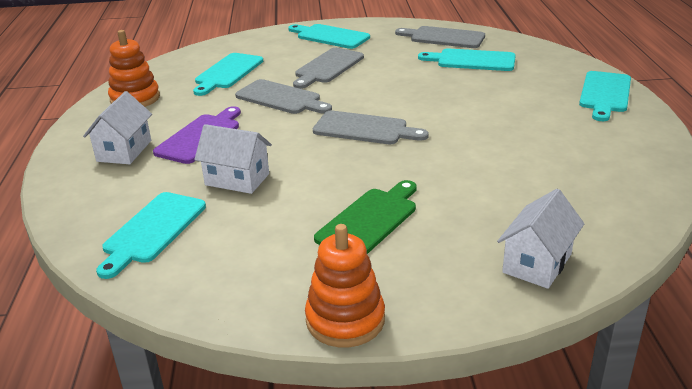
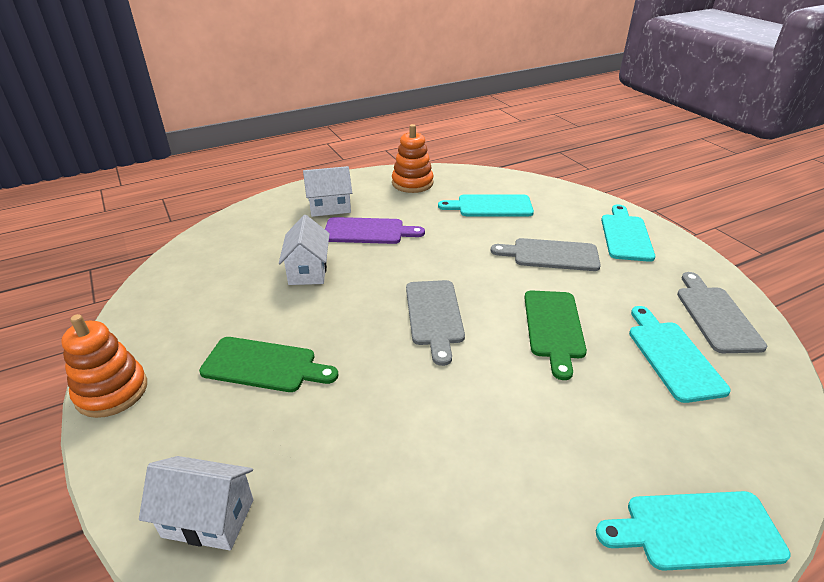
camera: 65 degrees right, 5 degrees up
(152, 230) = (224, 257): turquoise cutting board -> none
(281, 98) = (463, 248): grey cutting board -> none
(416, 88) = (553, 327): none -> green cutting board

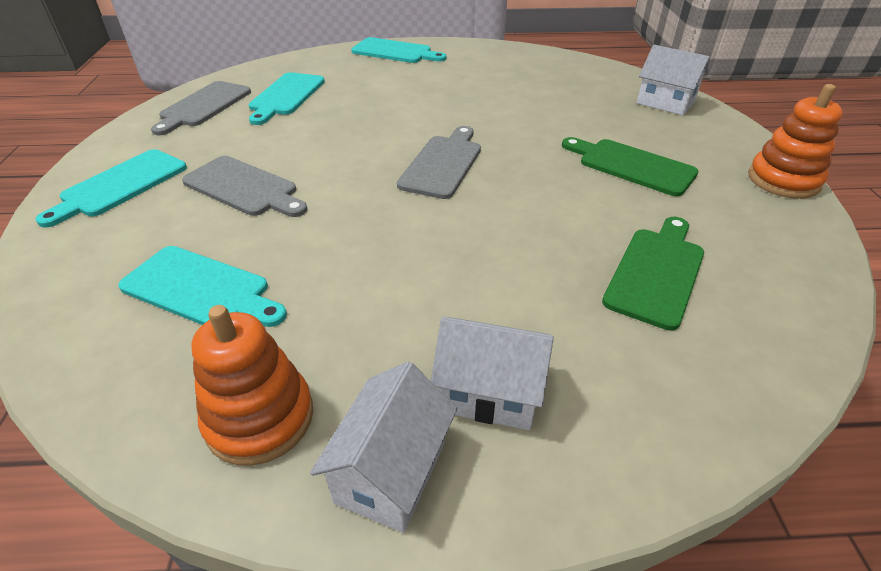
camera: 155 degrees left, 5 degrees up
(308, 271) = (569, 254): white house -> white house (391, 472)
(368, 231) = (446, 299): purple cutting board -> none
(553, 327) = (344, 130): green cutting board -> green cutting board (656, 272)

